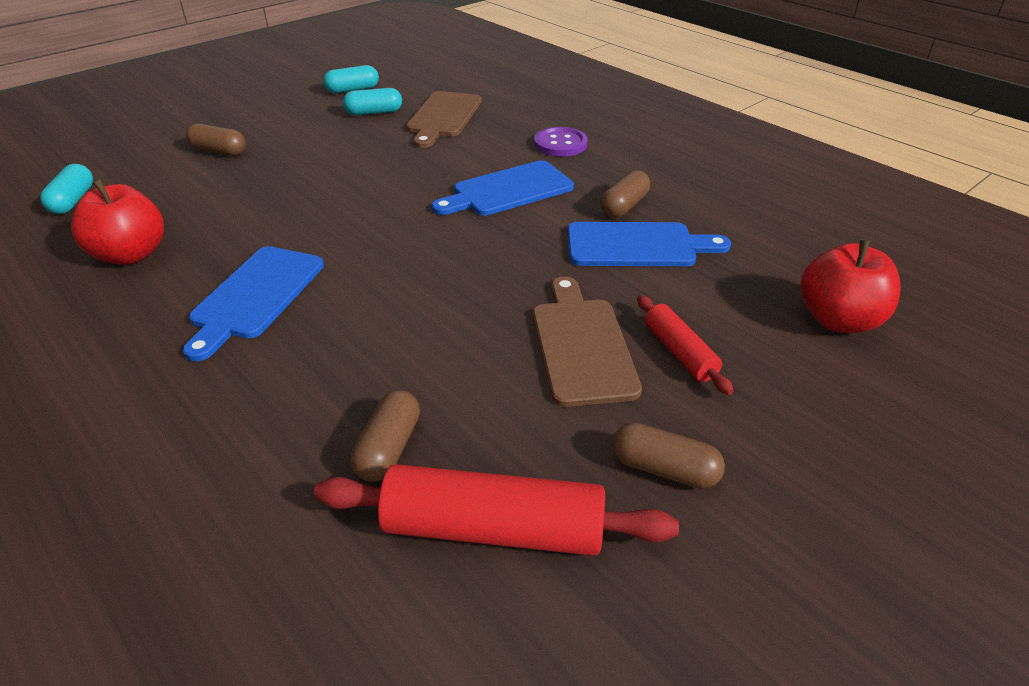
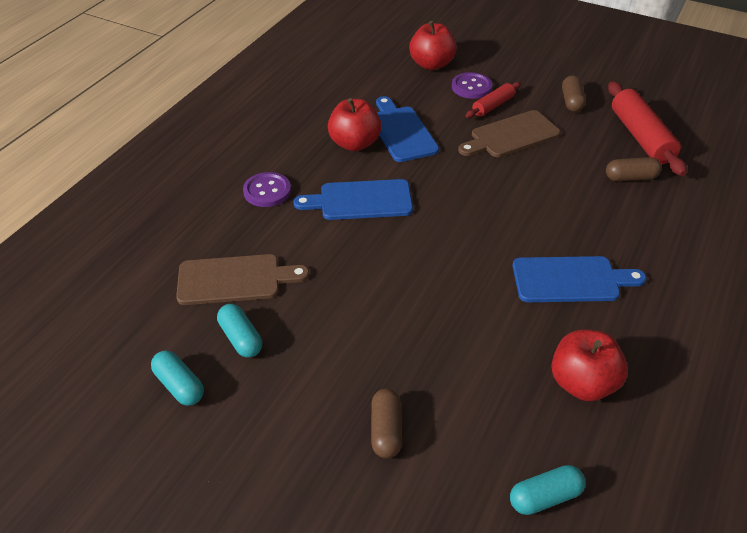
camera: 110 degrees left, 5 degrees up
(508, 190) = (361, 201): blue cutting board -> blue cutting board turned 135 degrees clockwise
(624, 206) = (354, 144): brown capsule -> red apple
(749, 345) = (471, 87): none -> purple button

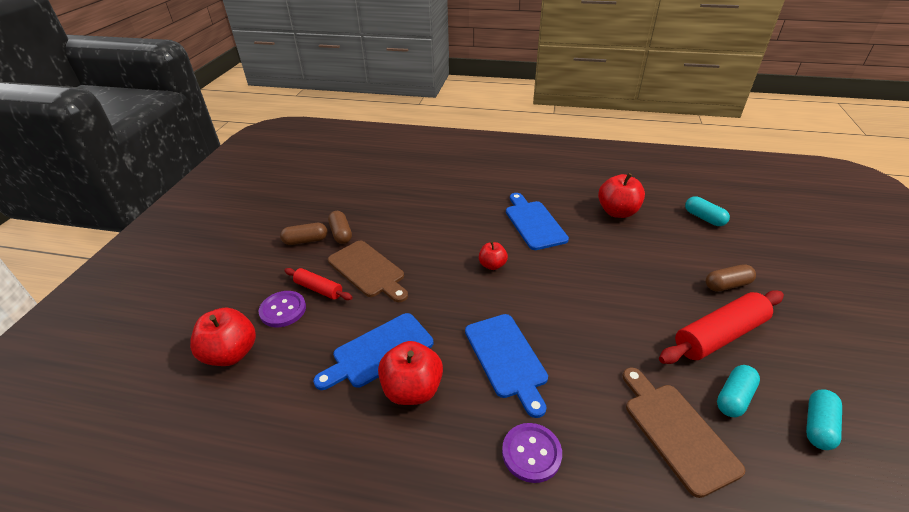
camera: 105 degrees left, 5 degrees down
(494, 221) = (492, 265): none -> red apple
(630, 177) = (409, 205): brown capsule -> brown capsule (341, 234)
(641, 137) = (354, 203): red rolling pin -> red rolling pin (719, 335)

